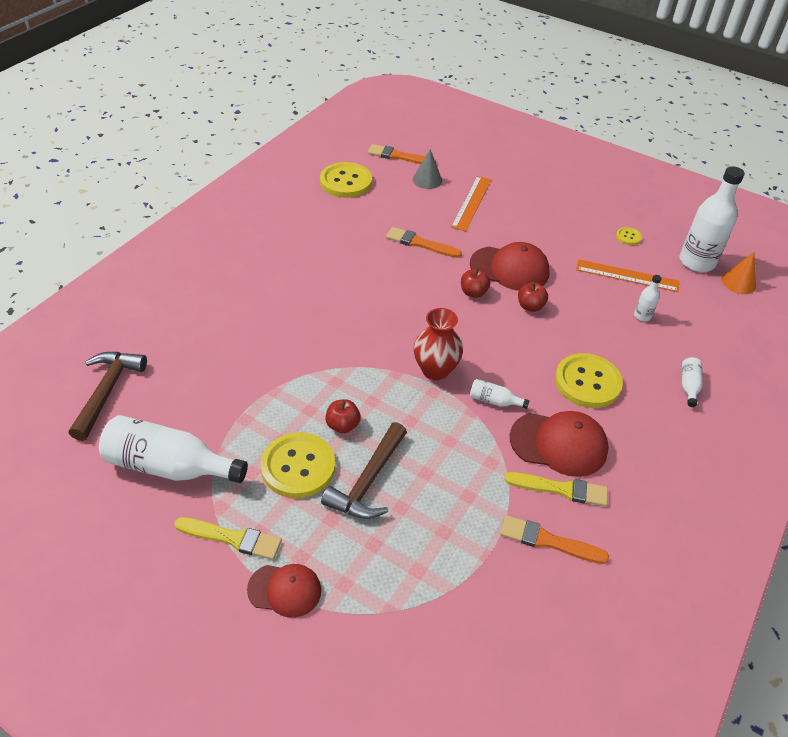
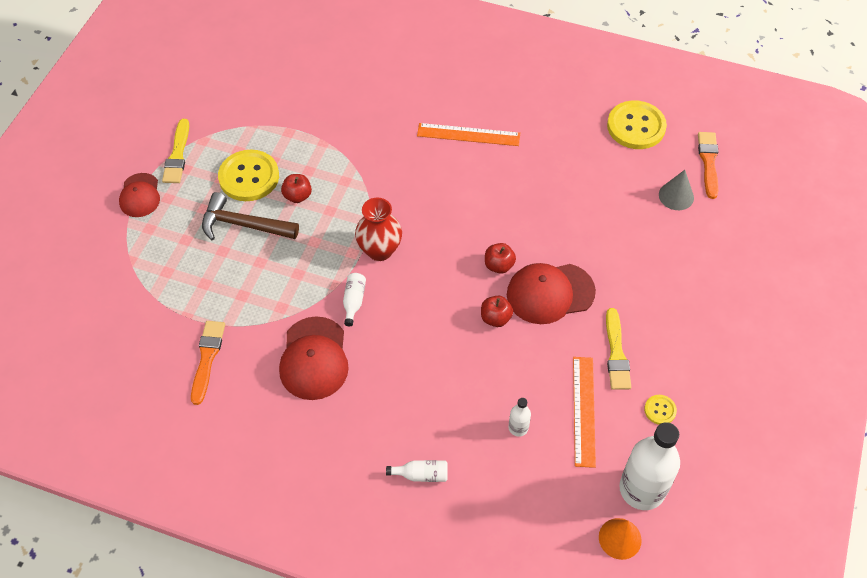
camera: 80 degrees right, 10 degrees up
(107, 391) = (296, 44): brown hammer -> none
(169, 466) = (233, 102): white bottle -> none
(420, 243) = (559, 208): orange brush -> none
(471, 203) = (652, 243): orange ruler -> orange ruler (468, 134)
(509, 269) = (550, 293): red cap -> red cap turned 75 degrees clockwise
(561, 489) = (262, 364): yellow brush -> yellow brush (616, 353)
(587, 382) = (400, 378): yellow button -> none

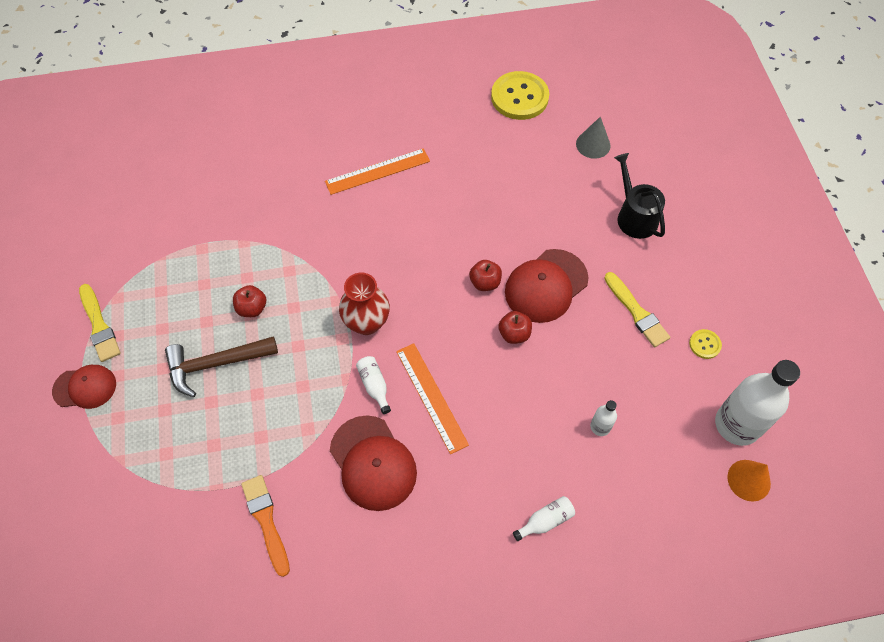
camera: 30 degrees left, 5 degrees up
(140, 195) = (85, 387): red cap -> red cap turned 60 degrees counterclockwise
(249, 177) = (190, 313): yellow button -> none
(584, 410) = (644, 379): orange ruler -> orange ruler (431, 397)
(671, 274) = (634, 216): none -> black watering can
(708, 162) = (599, 102): orange brush -> none

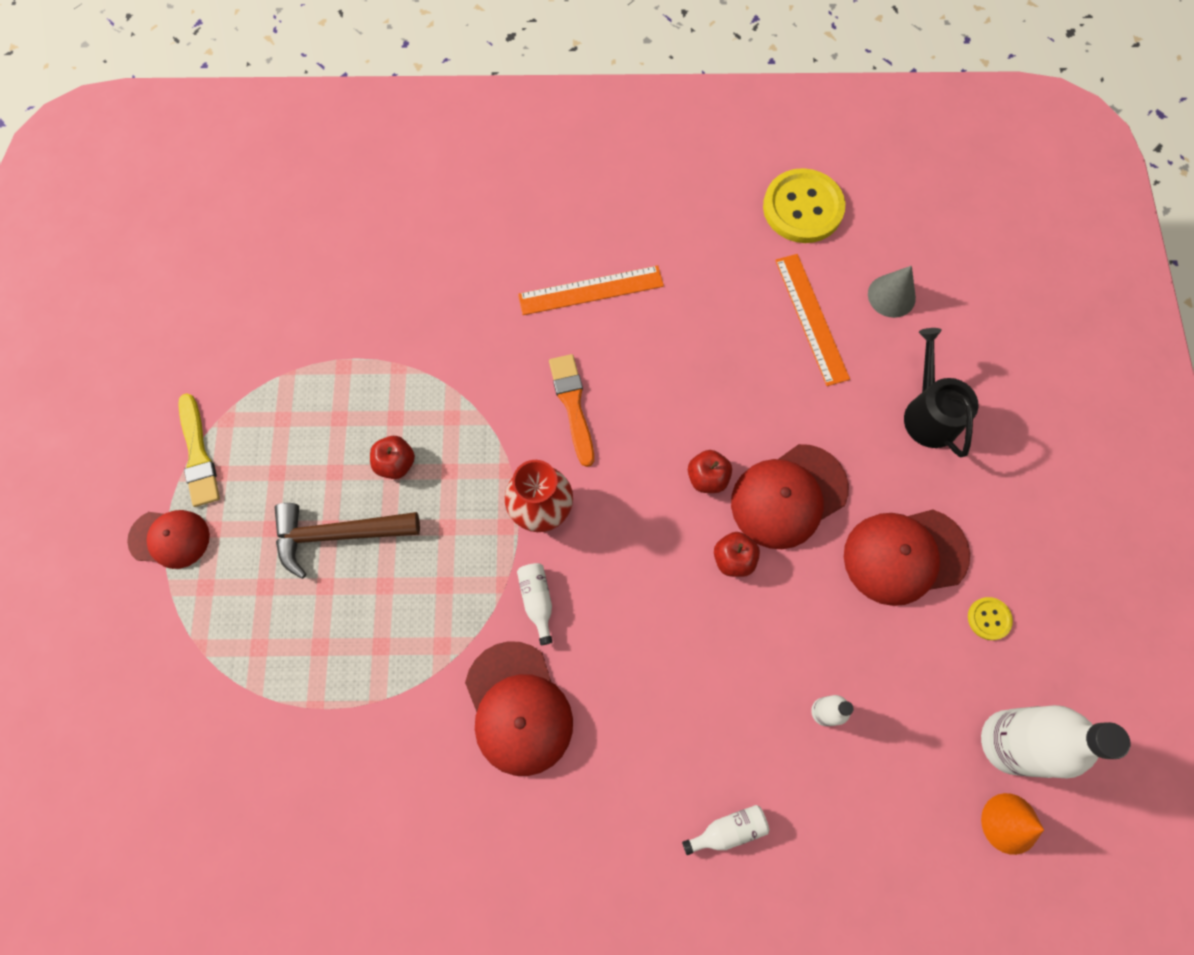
camera: 10 degrees right, 10 degrees up
(266, 521) = (371, 762): orange brush -> orange brush (572, 405)
(431, 397) = (608, 630): orange ruler -> orange ruler (811, 318)
(636, 312) = (905, 555): yellow brush -> red cap

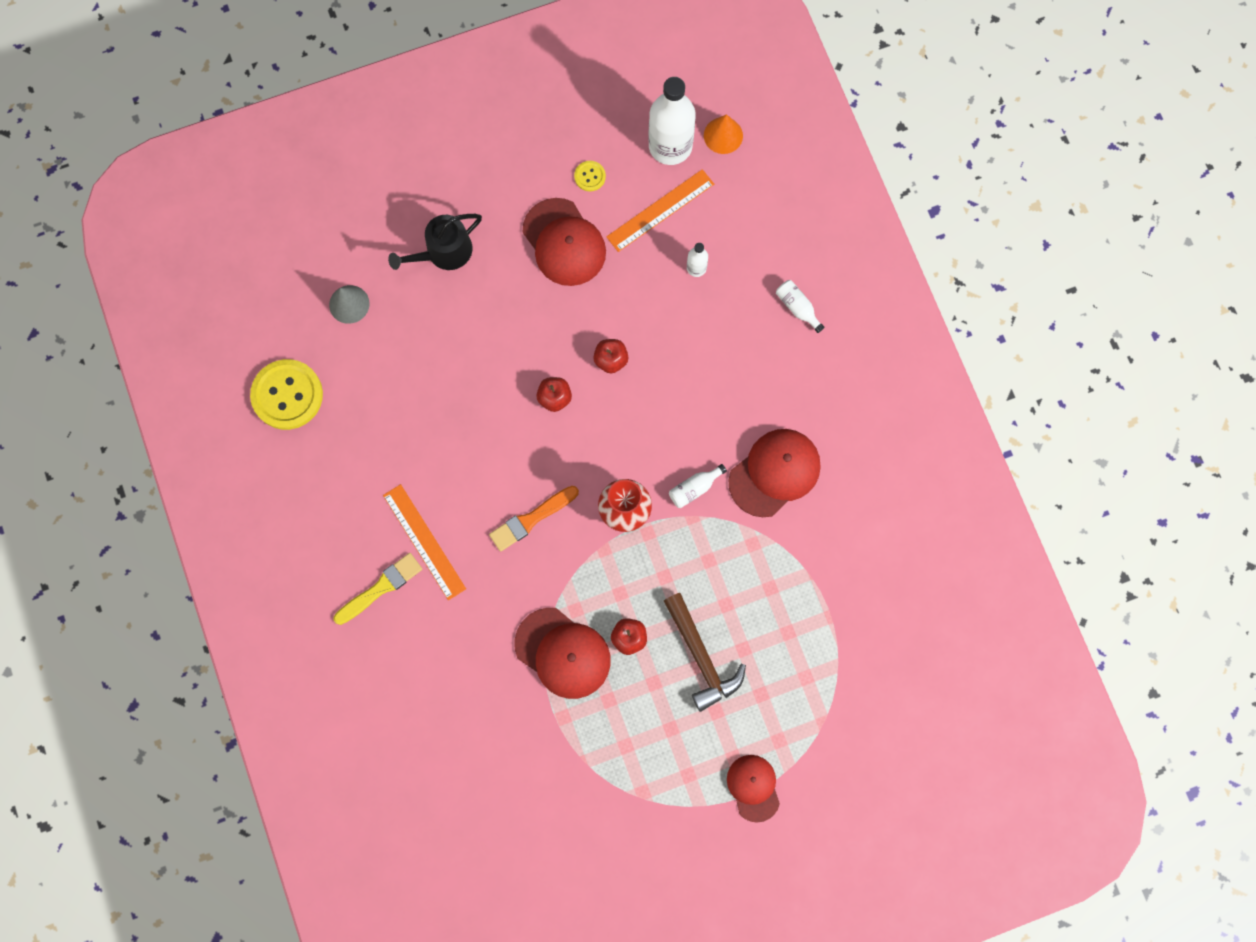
camera: 110 degrees left, 5 degrees up
(198, 455) = (680, 800): yellow brush -> yellow brush (381, 588)
(788, 496) = (548, 335): red cap -> red cap (563, 653)
(811, 318) = (391, 360): orange ruler -> orange ruler (660, 210)

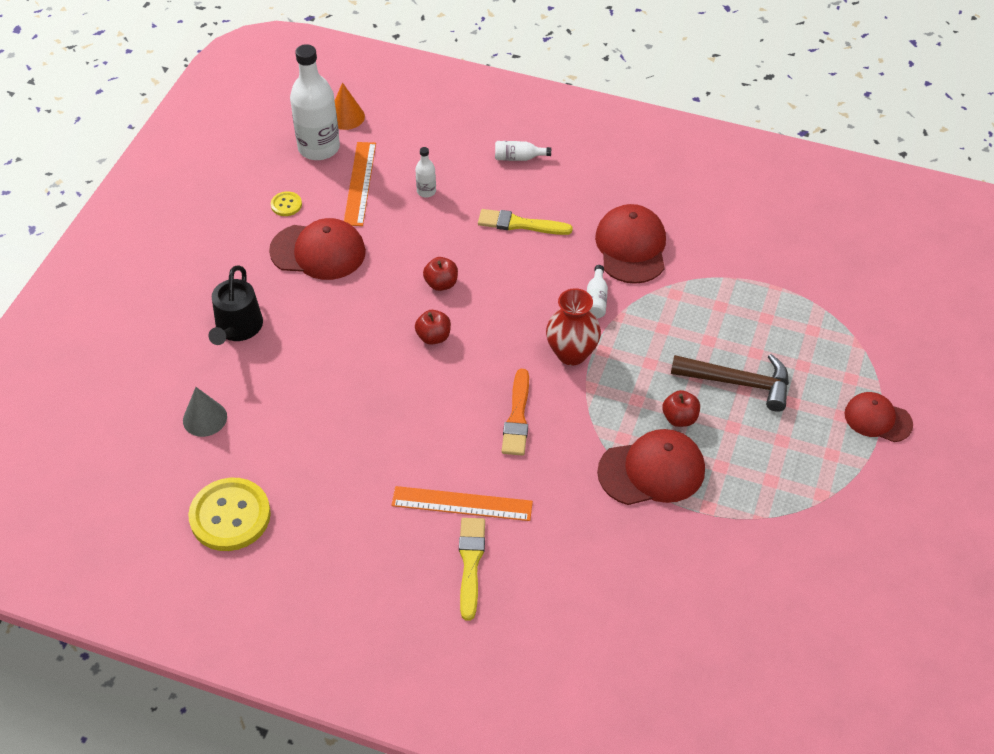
camera: 50 degrees left, 25 degrees down
(724, 368) = (520, 224): none -> yellow brush

